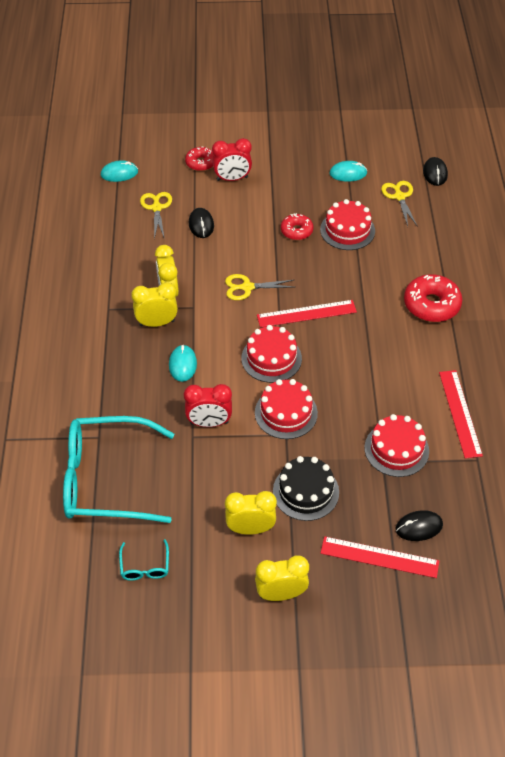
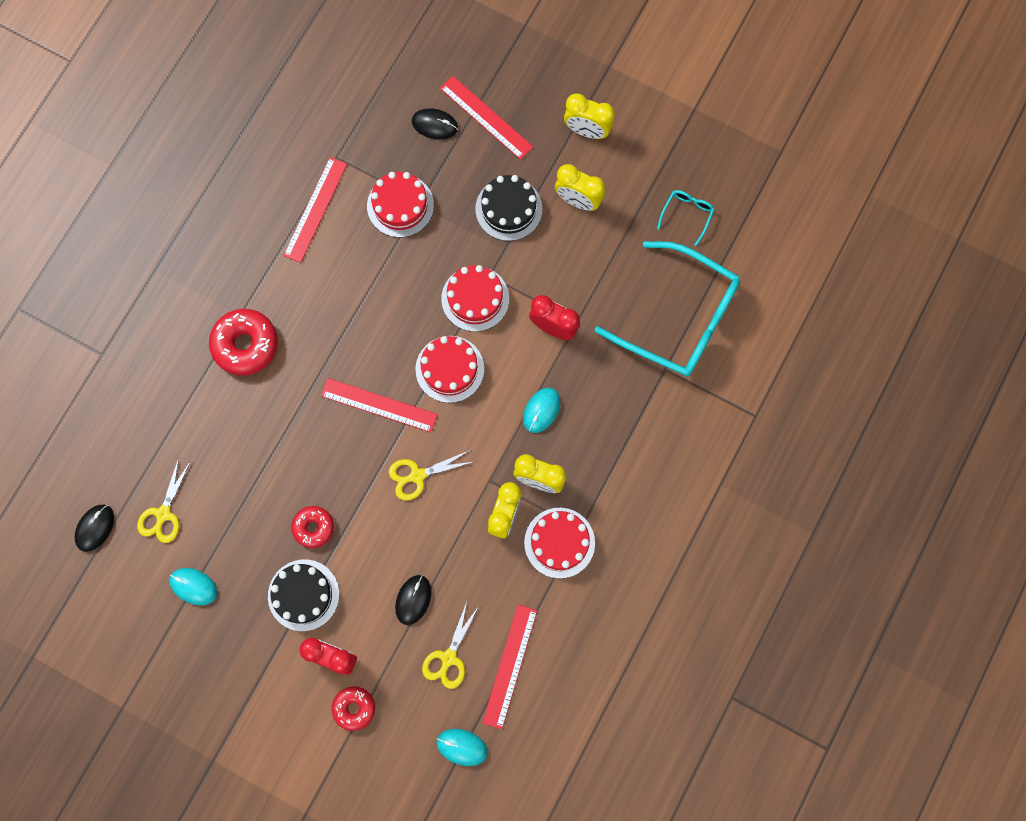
camera: 150 degrees left, 25 degrees up
(113, 220) = (510, 666): none -> red ruler
(247, 287) = (417, 475): yellow scissors -> yellow scissors turned 135 degrees clockwise
(275, 198) = (303, 595): none -> black cake
(347, 230) = (257, 496): red cake -> red cake (559, 542)

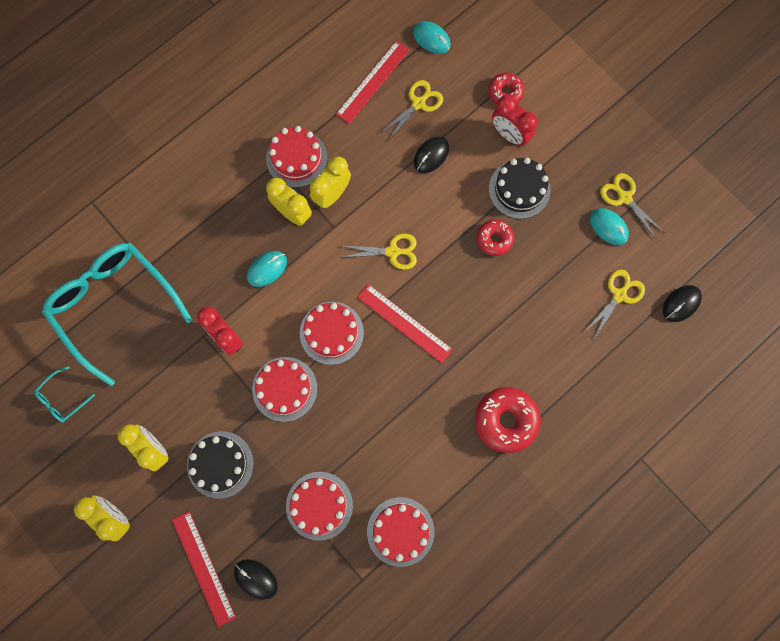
camera: 160 degrees left, 0 degrees up
(184, 627) = (624, 198): none -> yellow scissors
(315, 209) = (400, 531): red ruler -> red cake

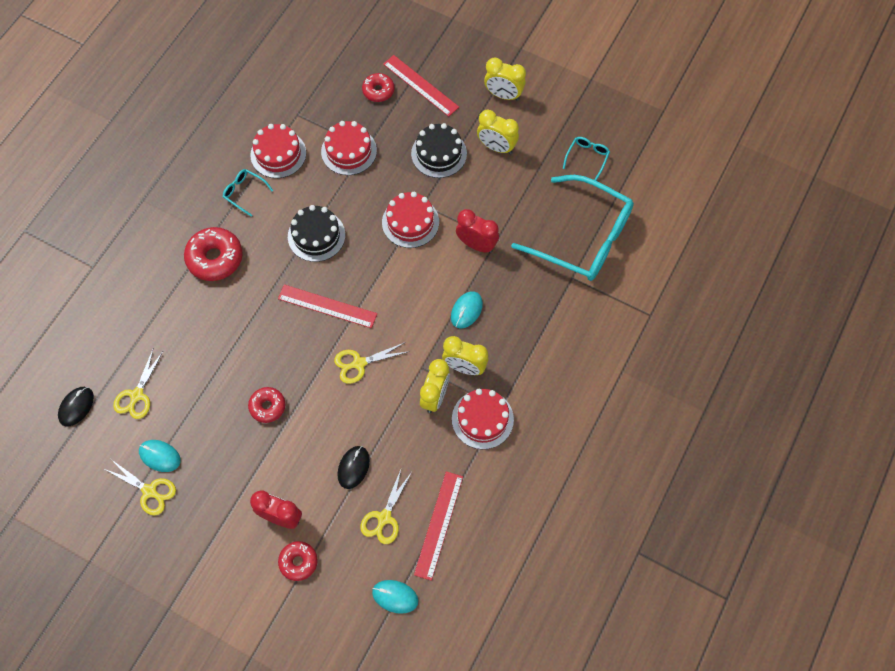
camera: 160 degrees right, 10 degrees down
(255, 579) = (378, 91): black mouse -> red donut
(331, 333) = (388, 277): red cake -> none
(453, 492) = (244, 193): none -> turquoise glasses
(519, 189) = (256, 463): black cake -> black cake (316, 236)

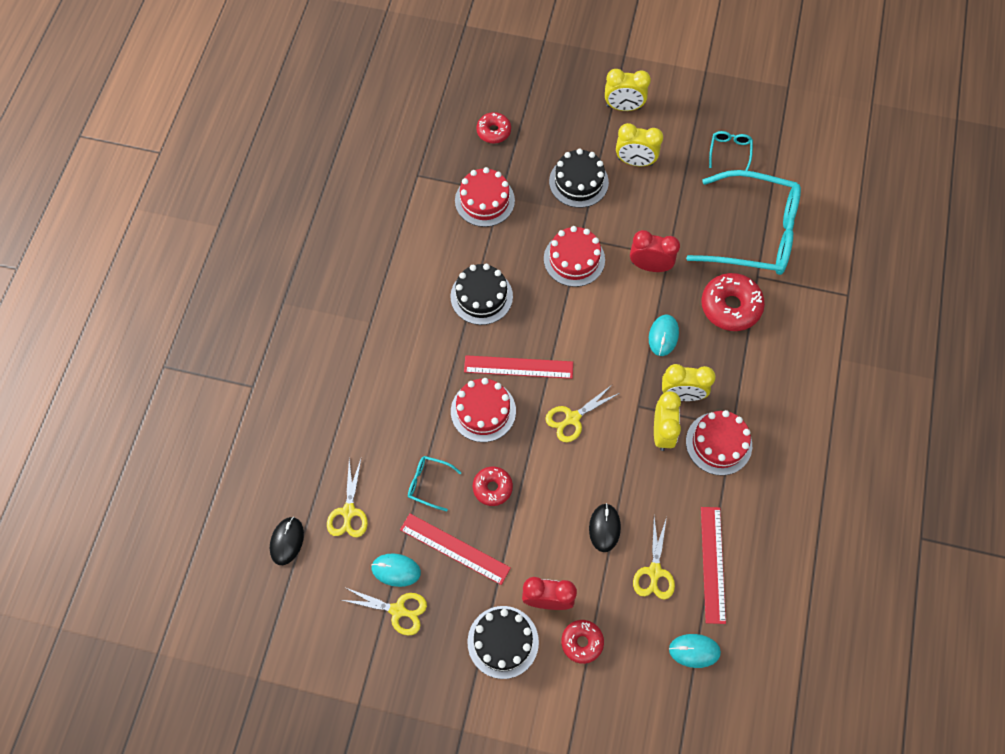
camera: 15 degrees left, 0 degrees up
(215, 258) = (382, 346): red donut -> red donut (730, 306)
(230, 542) = (503, 642): none -> black cake
(244, 193) = (390, 269): turquoise glasses -> turquoise glasses (429, 483)
(278, 154) = (411, 220): red cake -> red cake (483, 411)
(420, 85) = (535, 116): red ruler -> red ruler (455, 548)

